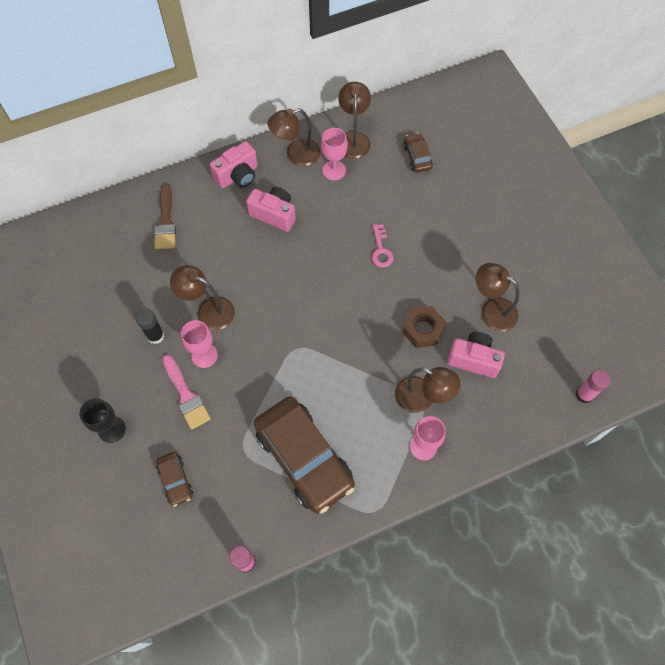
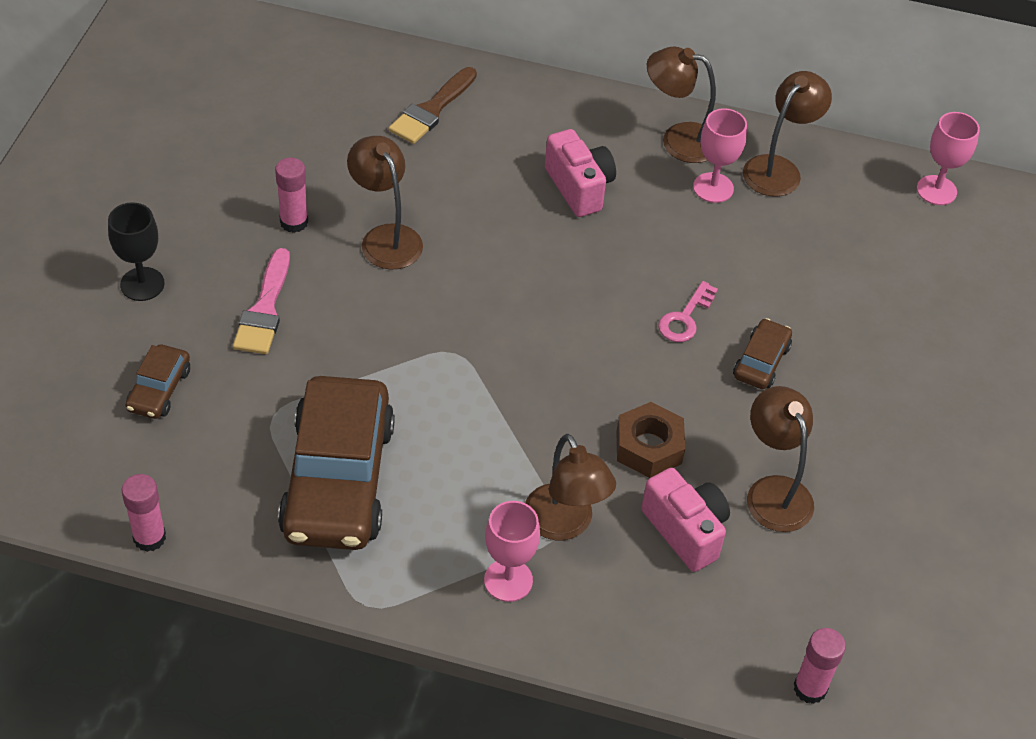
camera: 35 degrees right, 15 degrees down
(155, 336) = (294, 222): black glue stick -> pink glue stick
(204, 355) = (331, 282): pink goblet -> pink goblet (936, 190)
(238, 175) = (575, 116): pink camera -> none
(417, 157) = (850, 243): brown car -> brown car (761, 361)

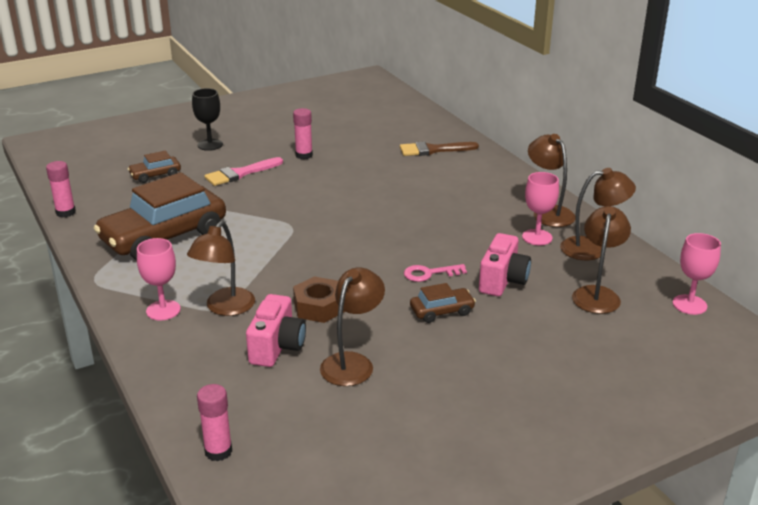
camera: 50 degrees right, 20 degrees down
(386, 237) = (334, 177): brown lamp -> brown lamp (597, 294)
(579, 187) = (460, 204): pink camera -> pink camera (503, 281)

